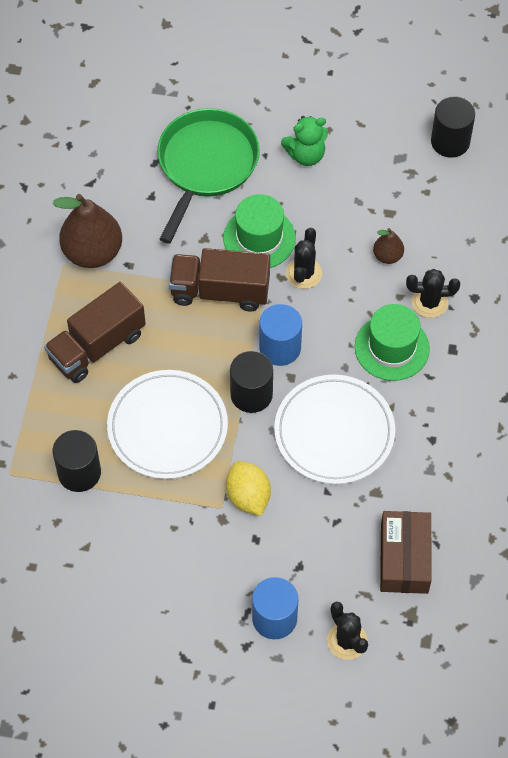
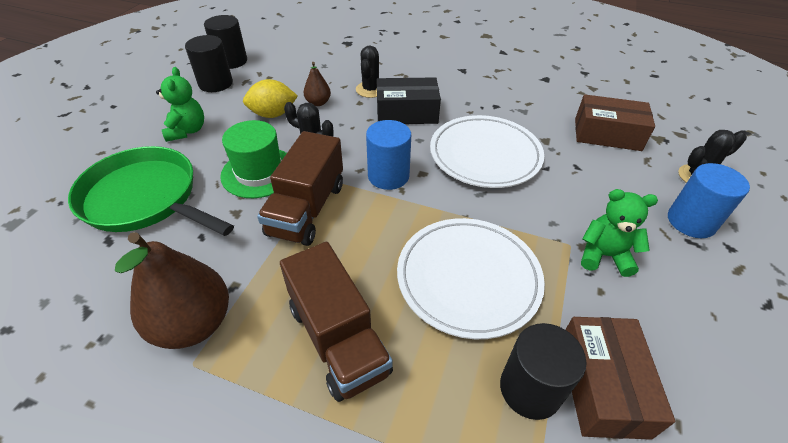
camera: 80 degrees left, 15 degrees down
(89, 519) = (602, 385): none -> brown box
(214, 534) = (604, 256): none -> green teddy bear
(248, 496) = (555, 222): yellow lemon -> yellow lemon (273, 114)
(251, 394) = (436, 203): black cylinder -> black cylinder (215, 83)
(392, 347) = (407, 113): green hat -> black box

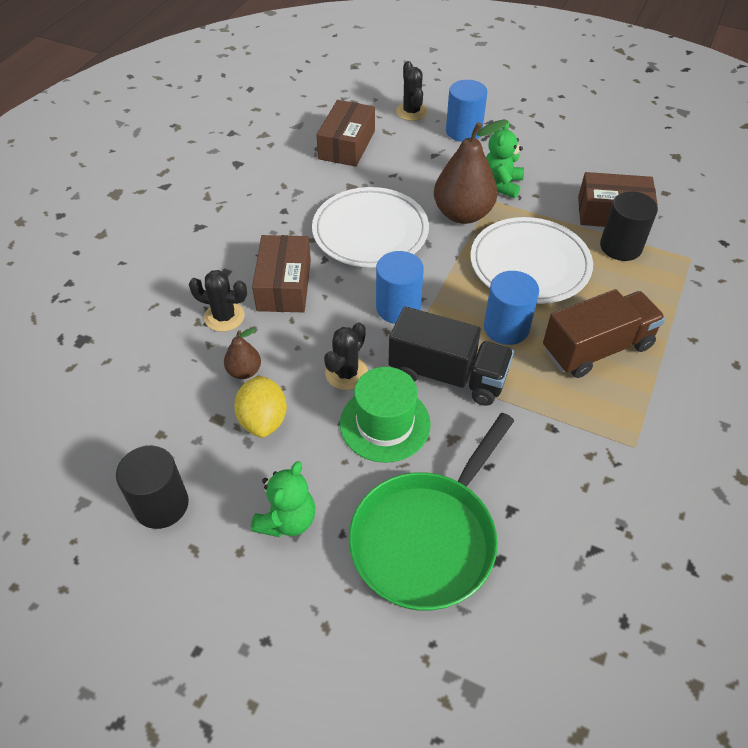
camera: 85 degrees left, 5 degrees up
(187, 131) = (287, 520): green teddy bear -> green teddy bear turned 120 degrees clockwise
(193, 324) = (596, 452): brown pear -> brown pear (462, 214)
(231, 61) = (92, 492): black cylinder -> none
(307, 209) = (447, 375): brown truck -> black truck
(367, 253) = (506, 328): none -> blue cylinder
(407, 113) = (284, 285): black box -> brown box

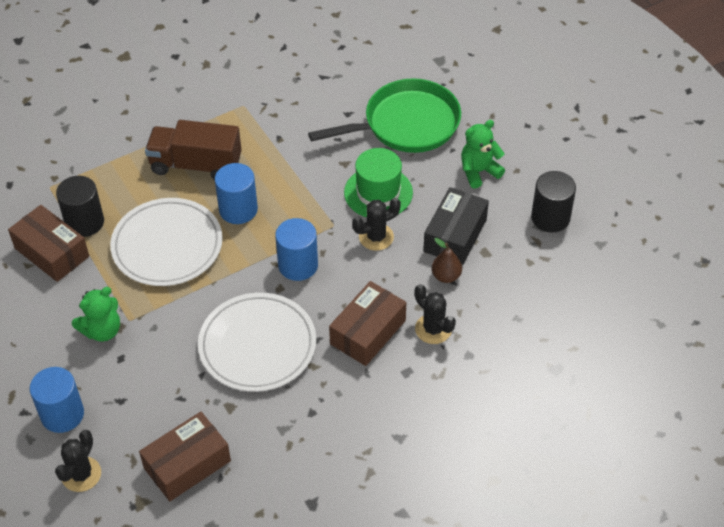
camera: 145 degrees left, 0 degrees up
(263, 420) = (455, 235): yellow lemon -> black box
(447, 375) = (310, 200): black truck -> none
(462, 214) = (166, 319): brown pear -> none

